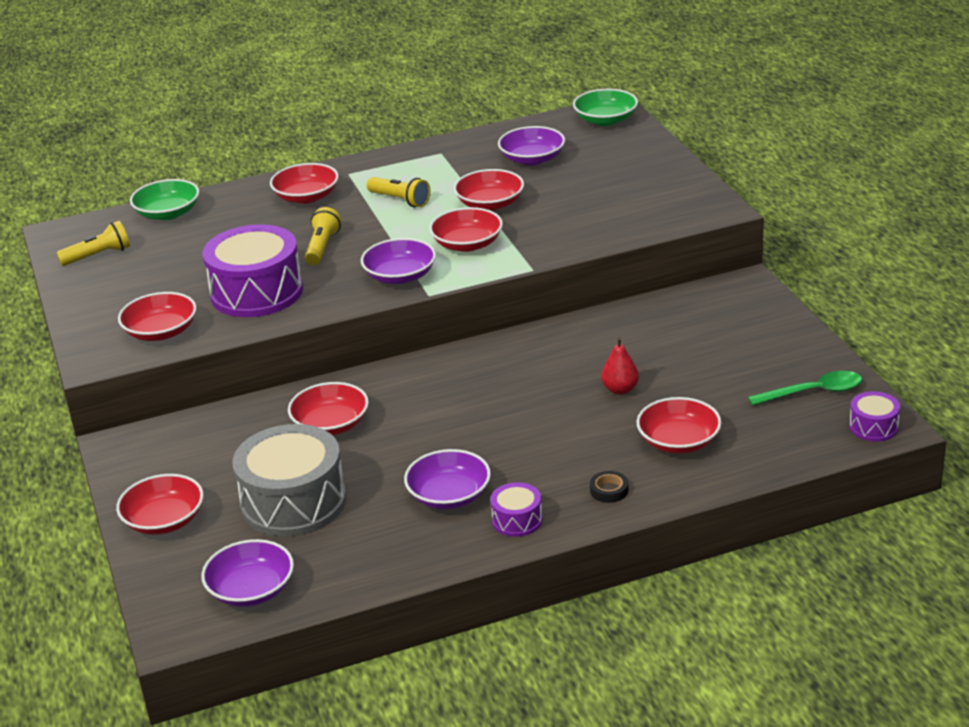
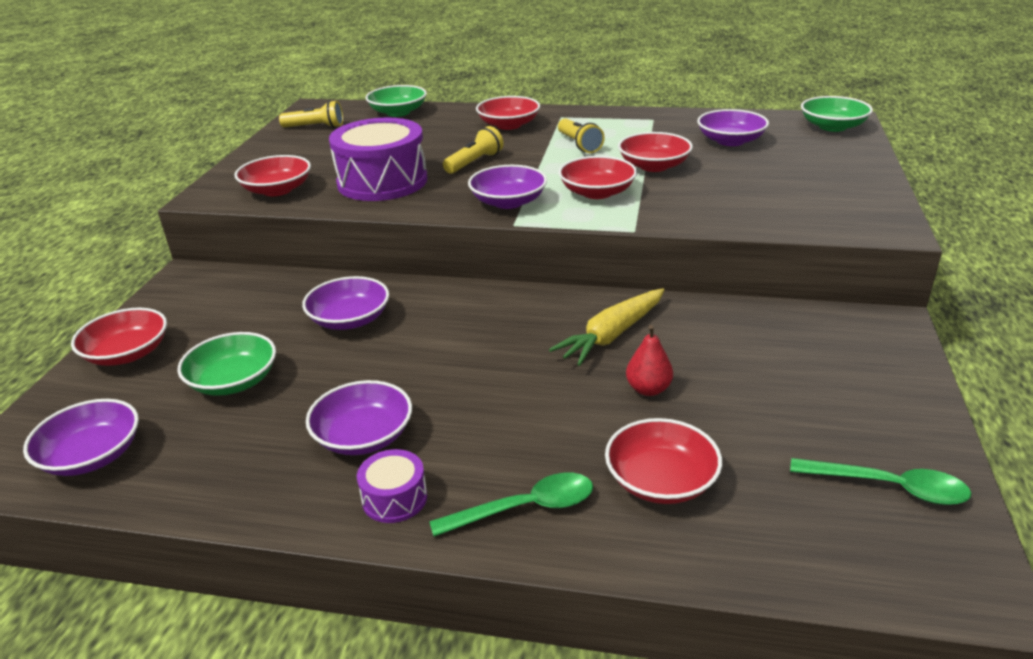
camera: 30 degrees right, 0 degrees up
(293, 502) = (233, 381): grey drum -> green bowl
(331, 424) = (349, 319): red bowl -> purple bowl
(558, 361) = (612, 335): none -> yellow carrot
(609, 490) = (525, 508): black tape -> green spoon
(873, 427) = (950, 577): purple drum -> none

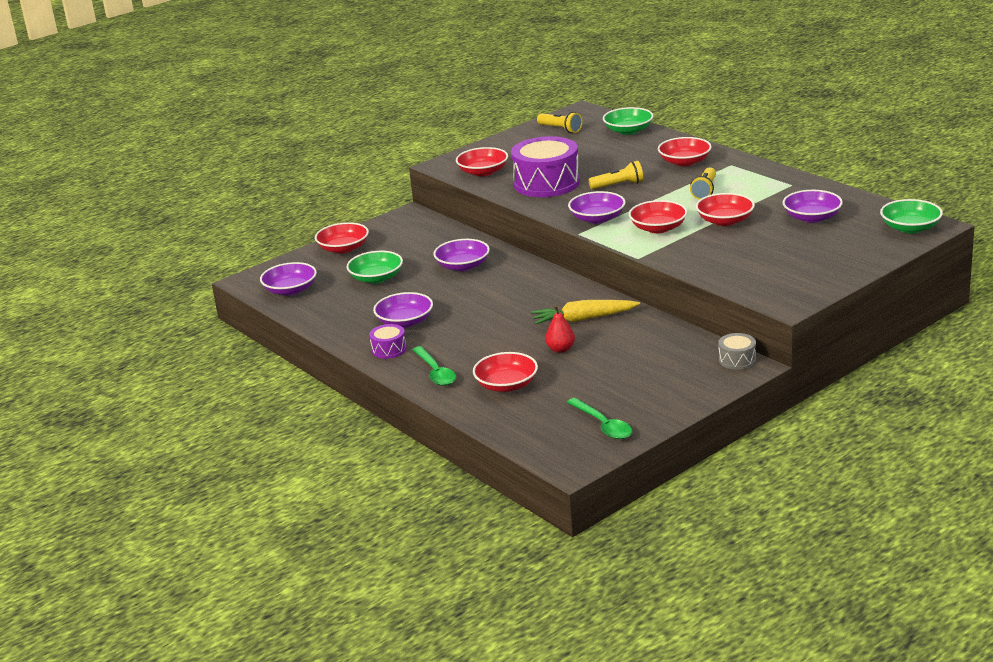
camera: 40 degrees right, 5 degrees down
(525, 508) = (435, 372): green spoon -> green spoon turned 45 degrees clockwise
(863, 320) = (737, 360): none -> grey drum

